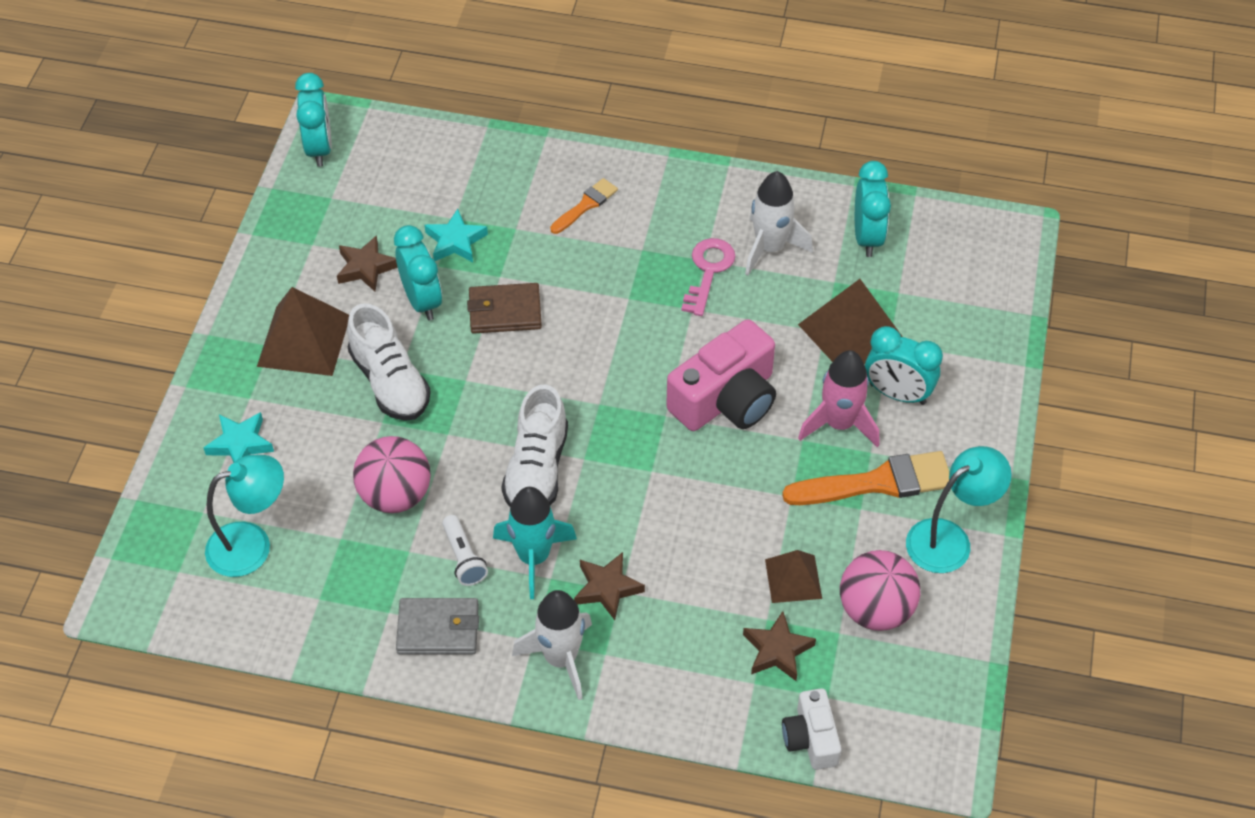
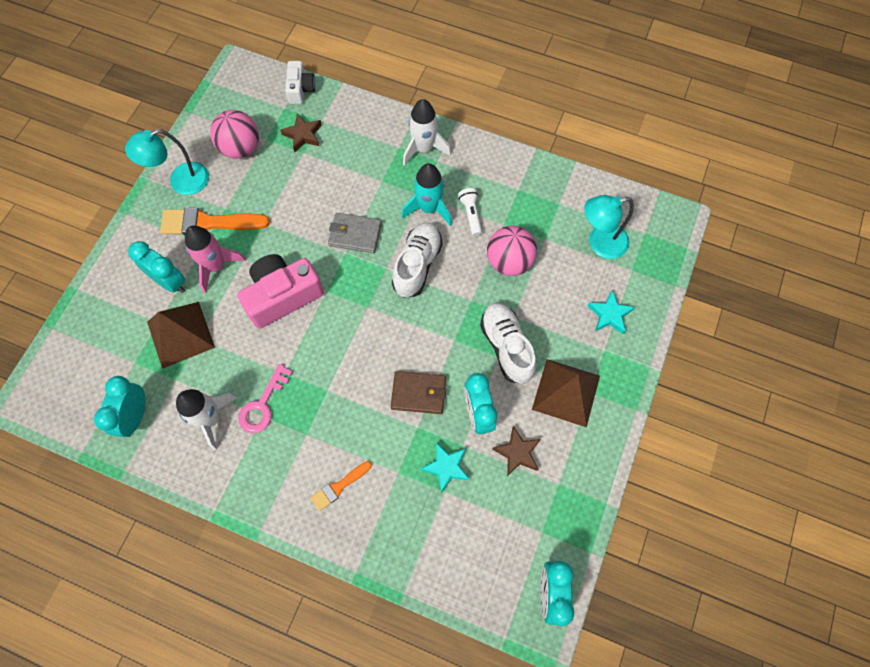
camera: 170 degrees left, 15 degrees up
(438, 629) = (491, 175): grey wallet -> grey wallet (355, 234)
(607, 588) = (389, 183): brown star -> none
(793, 578) = (280, 172): brown pyramid -> none

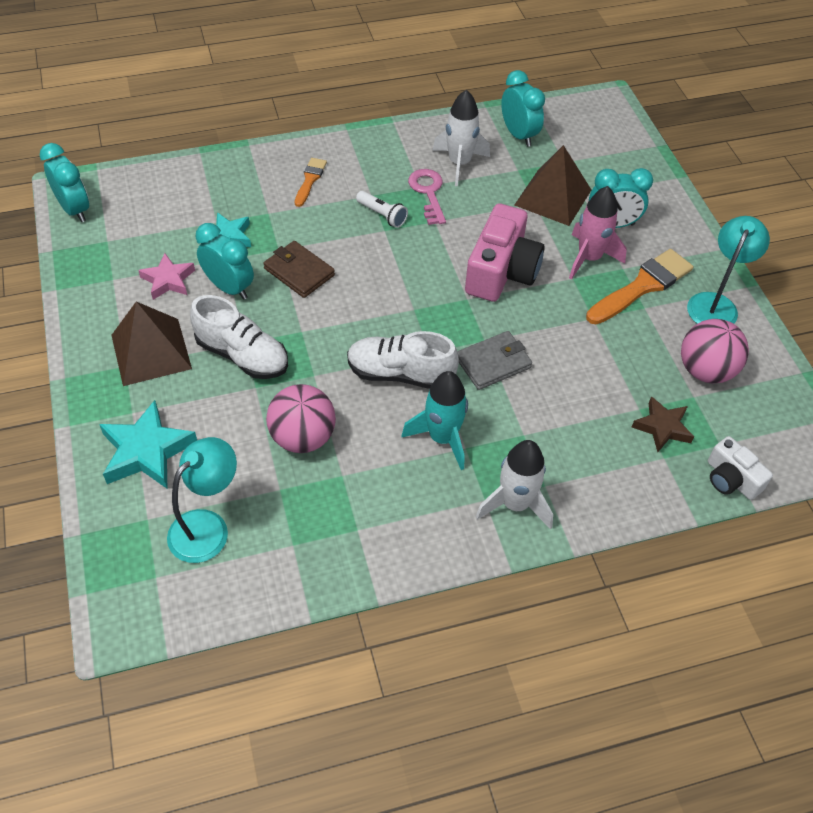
camera: 140 degrees right, 15 degrees down
(417, 265) = (400, 373): white shoe -> white shoe turned 120 degrees clockwise
(418, 393) = (299, 272): brown wallet -> brown wallet turned 75 degrees clockwise
(471, 214) = (389, 462): white flashlight -> white flashlight (382, 215)
(517, 452) = (168, 280): brown star -> pink star
(609, 315) = (146, 451): turquoise star -> turquoise star, size x1.55

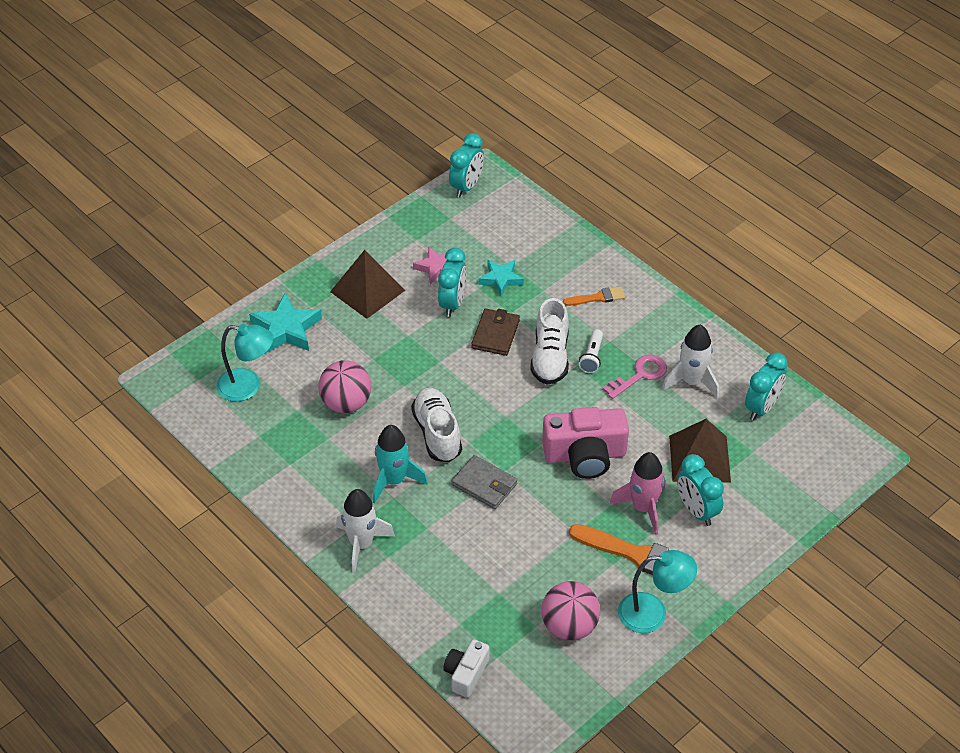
camera: 65 degrees right, 5 degrees down
(242, 355) = (395, 339): white shoe -> white shoe (550, 357)
(662, 427) = (489, 613): brown star -> none

